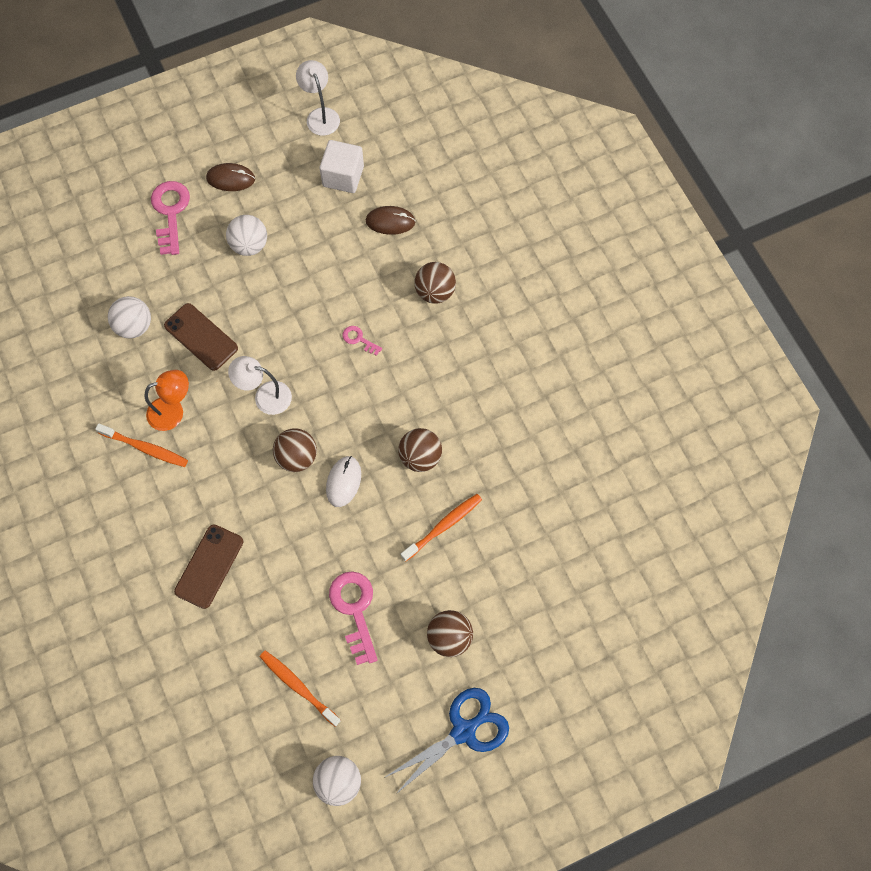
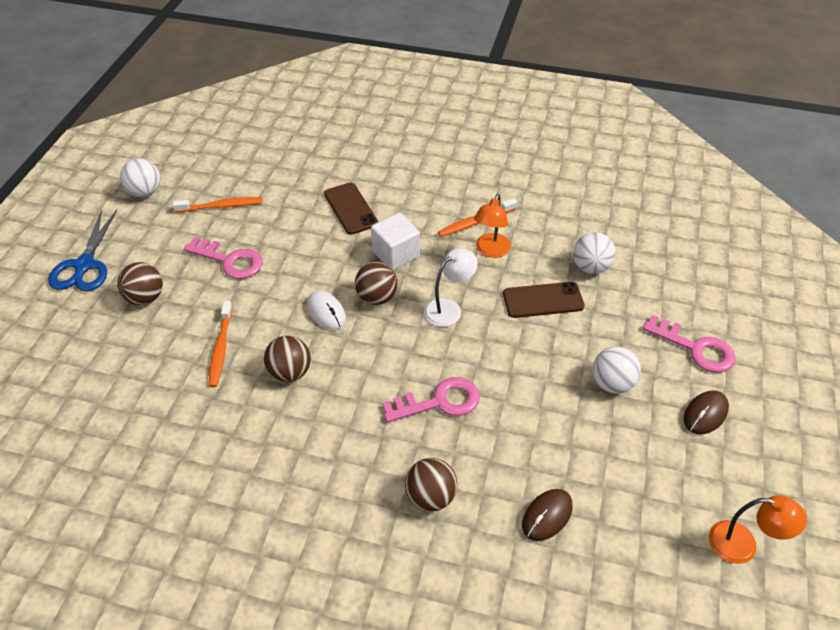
camera: 130 degrees right, 20 degrees down
(320, 115) = (743, 545): white lamp -> orange lamp
(343, 176) = (639, 511): white cube -> white cube (395, 254)
(359, 339) = (439, 402): pink key -> pink key, size x2.00

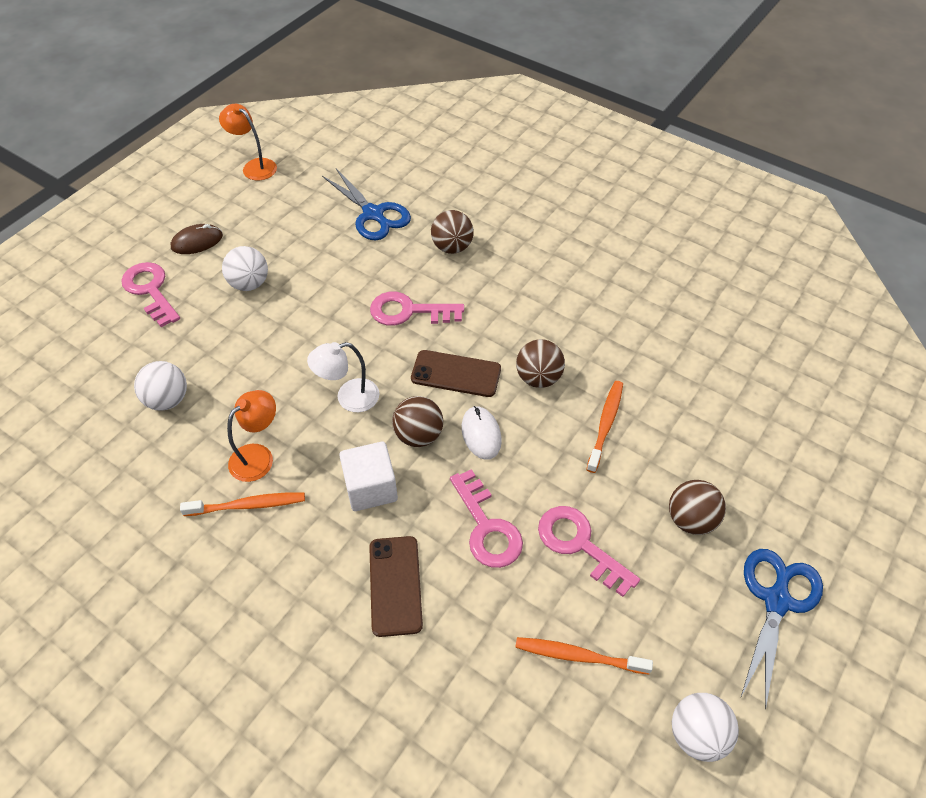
camera: 160 degrees left, 5 degrees up
(300, 253) = (486, 527): none -> pink key
(543, 300) = (247, 377): brown phone -> brown phone (456, 374)
(547, 516) = (373, 214): brown mouse -> blue scissors

